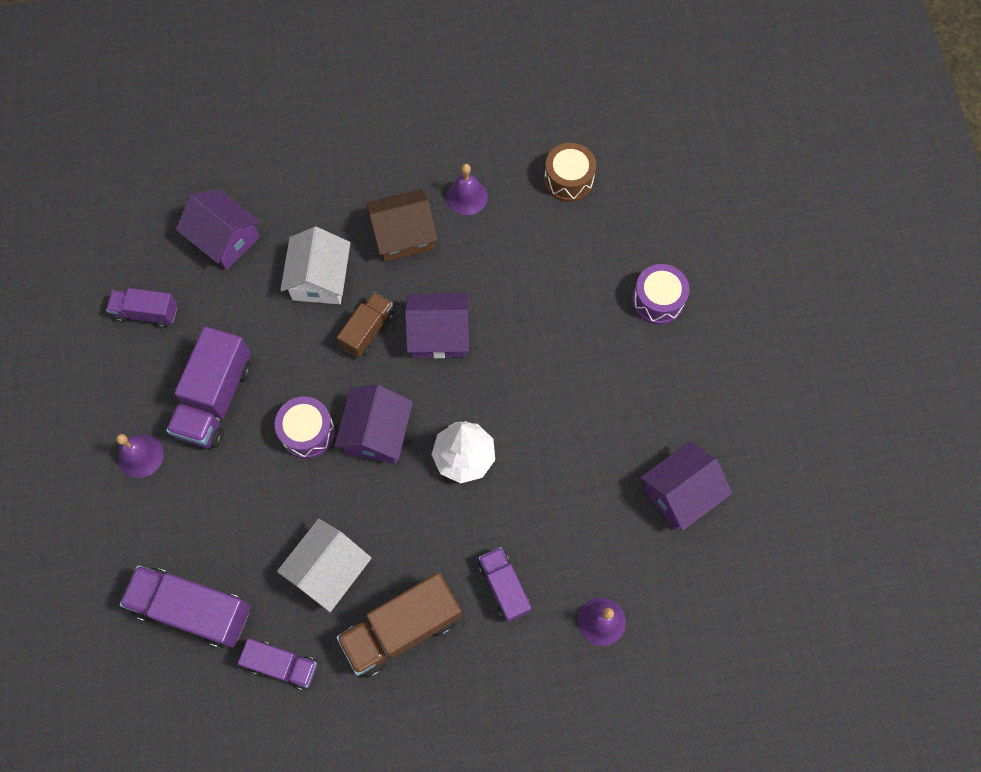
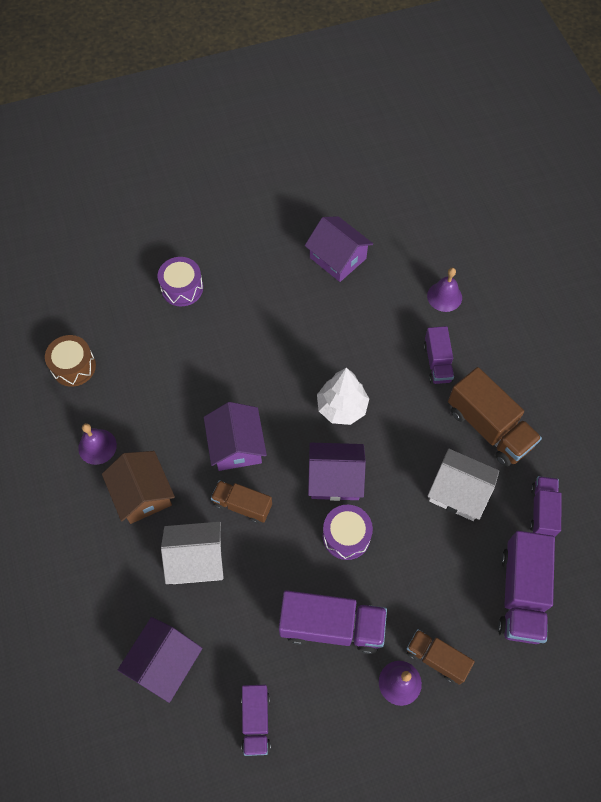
camera: 100 degrees left, 5 degrees down
(153, 498) = (436, 658): none -> brown truck
(504, 587) = (437, 363): purple truck -> purple truck turned 60 degrees counterclockwise

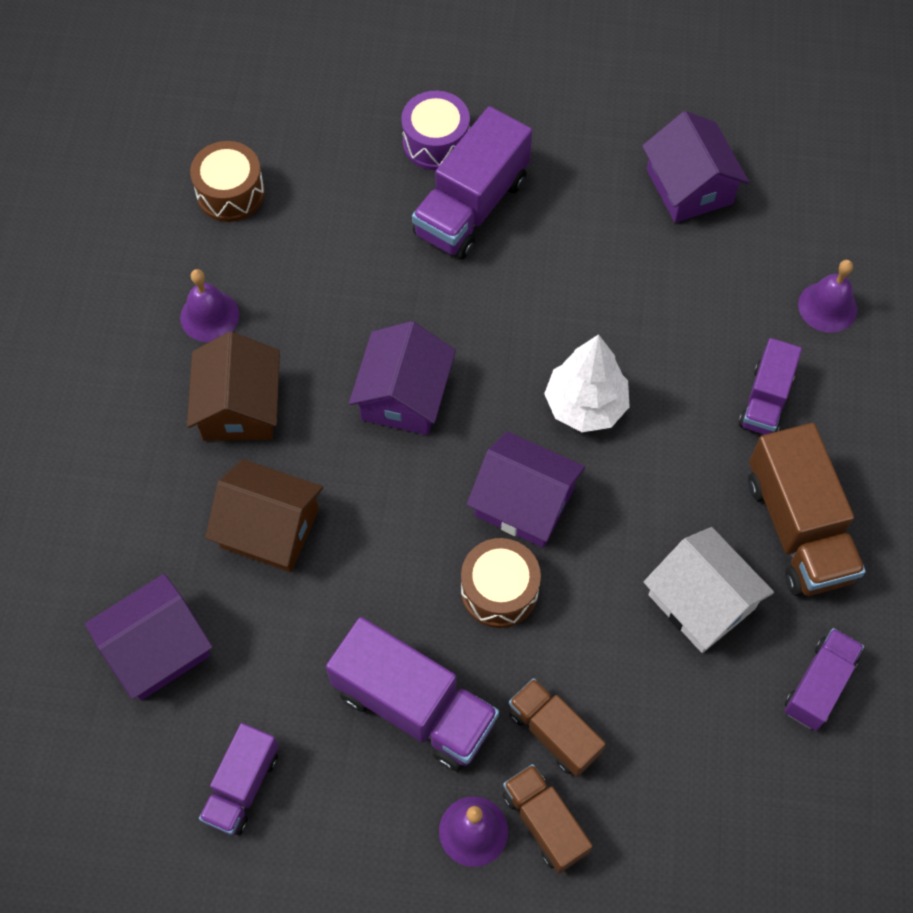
camera: 25 degrees right, 0 degrees up
(196, 559) = (270, 528): white house -> brown house
(242, 505) = (371, 482): brown truck -> brown truck (554, 733)
(346, 536) = (499, 590): purple drum -> brown drum
(521, 594) = (721, 791): purple truck -> purple truck (471, 207)

